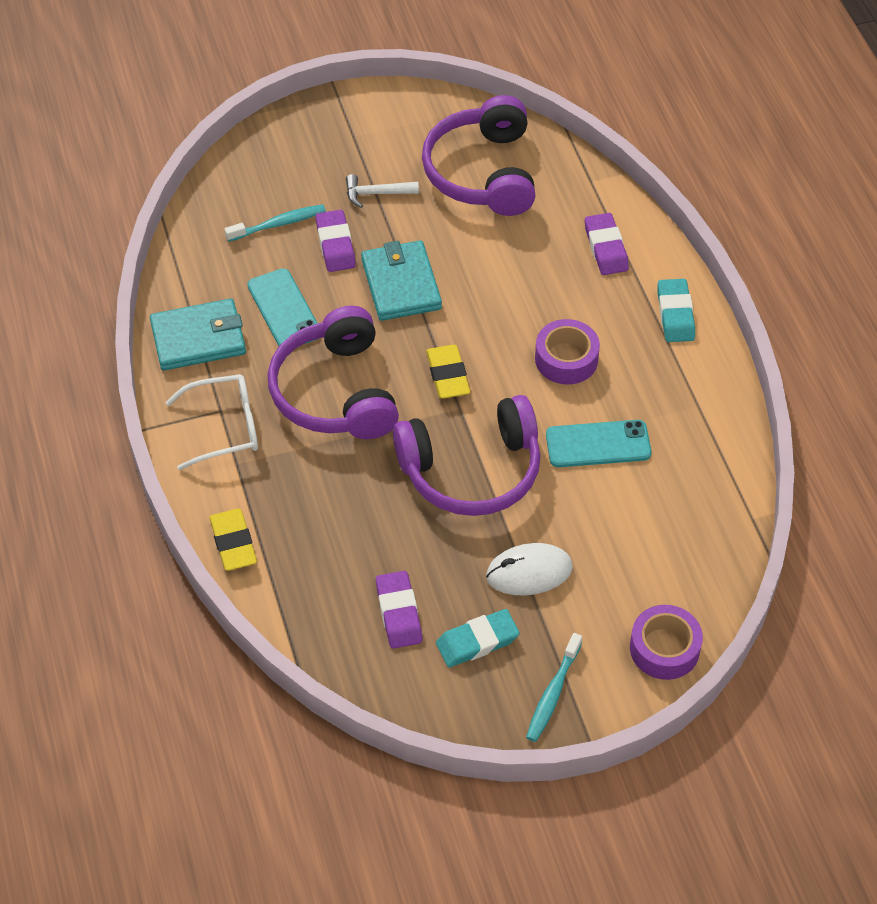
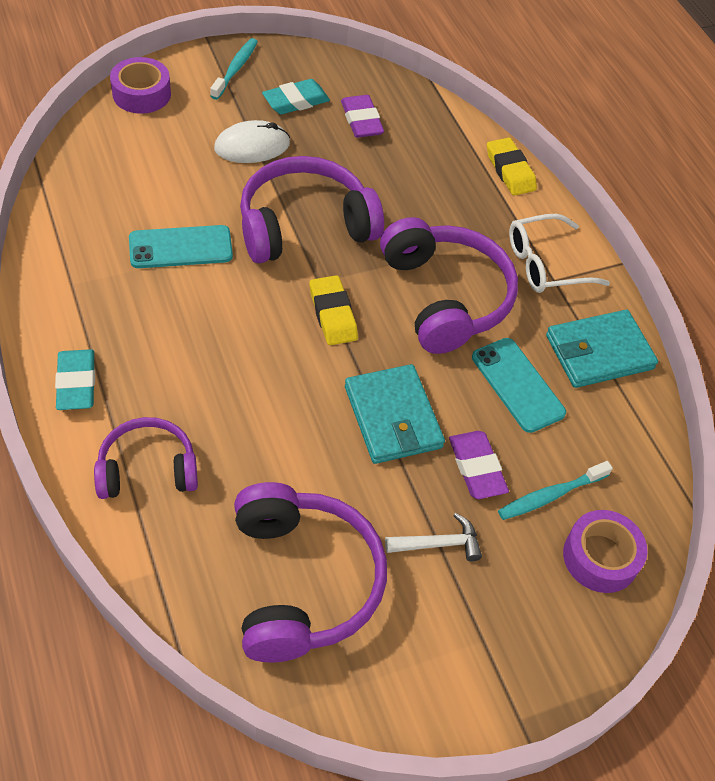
camera: 170 degrees right, 0 degrees up
(566, 359) = (206, 331): purple tape -> purple tape (600, 557)
(606, 248) = (147, 469): purple eraser -> purple headphones

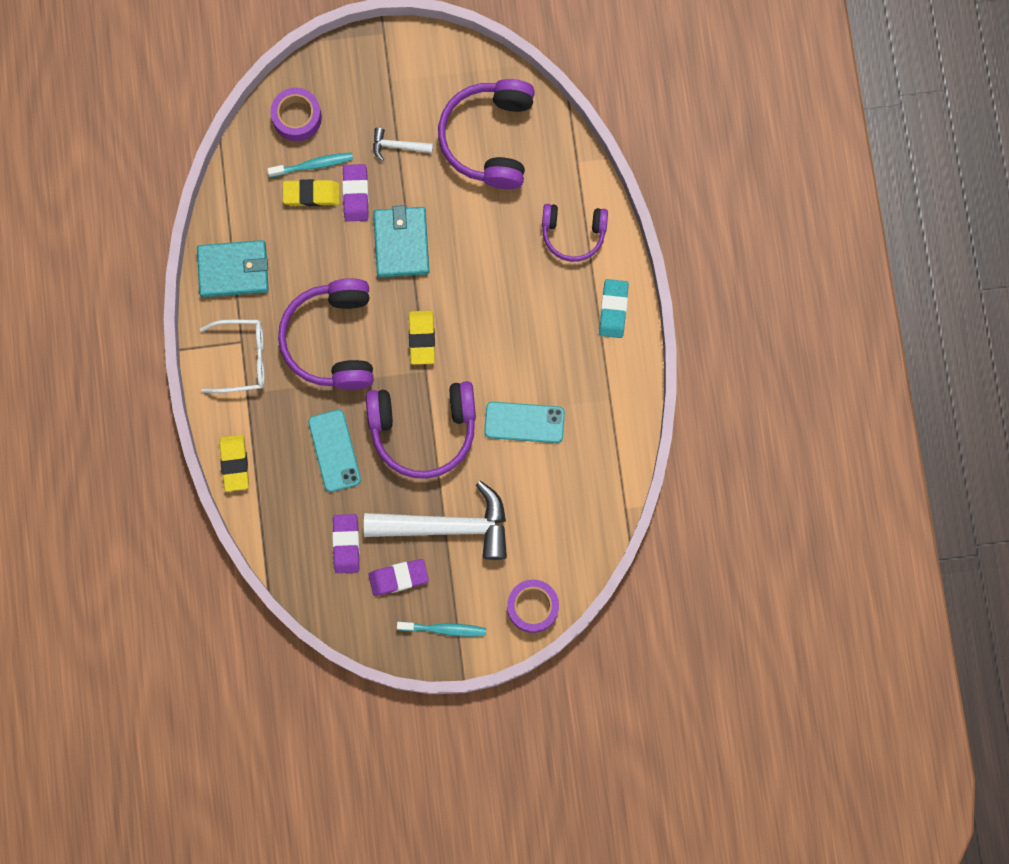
camera: 160 degrees left, 25 degrees up
(235, 69) = (444, 629): turquoise toothbrush -> turquoise toothbrush turned 120 degrees counterclockwise
(252, 146) = (448, 526): white mouse -> white hammer
(296, 101) = (398, 578): turquoise eraser -> purple eraser
(517, 385) = (304, 253): turquoise phone -> turquoise phone (334, 450)
(537, 457) = (311, 194): none -> yellow eraser

